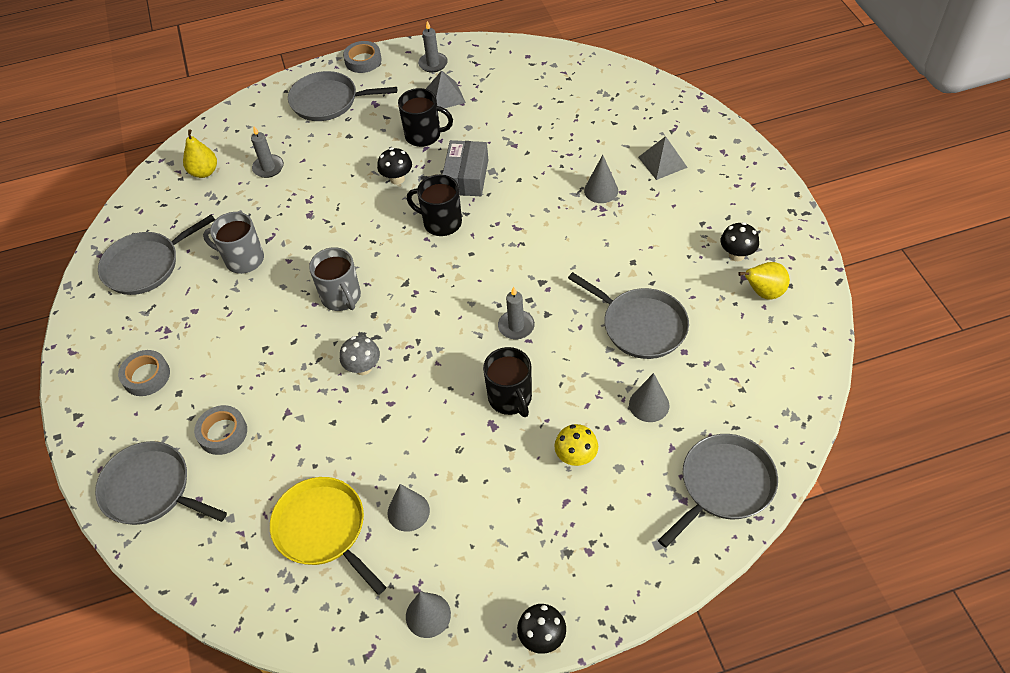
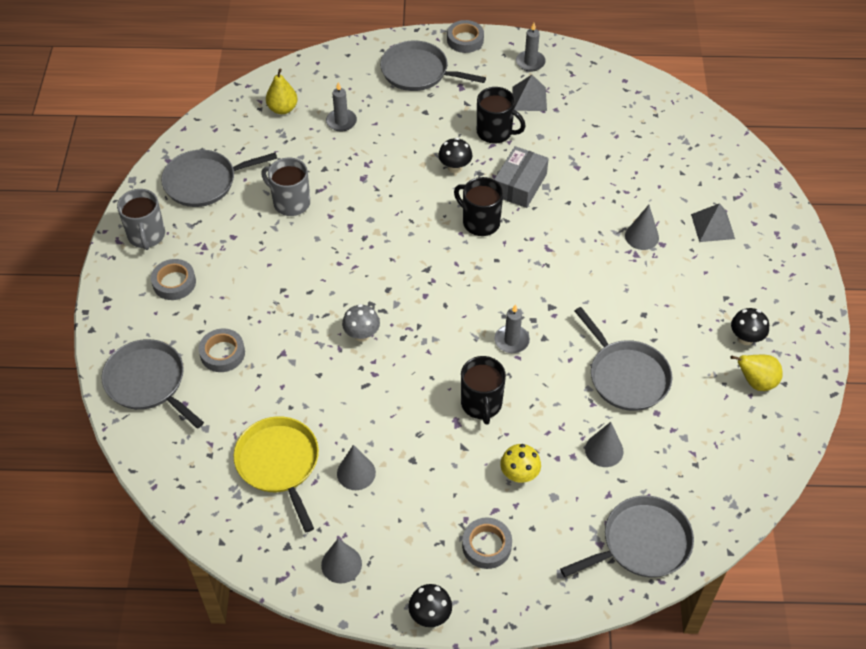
camera: 15 degrees right, 0 degrees up
(341, 297) = (365, 264): grey mug -> grey mug (146, 236)
(571, 542) = (486, 545): none -> grey tape

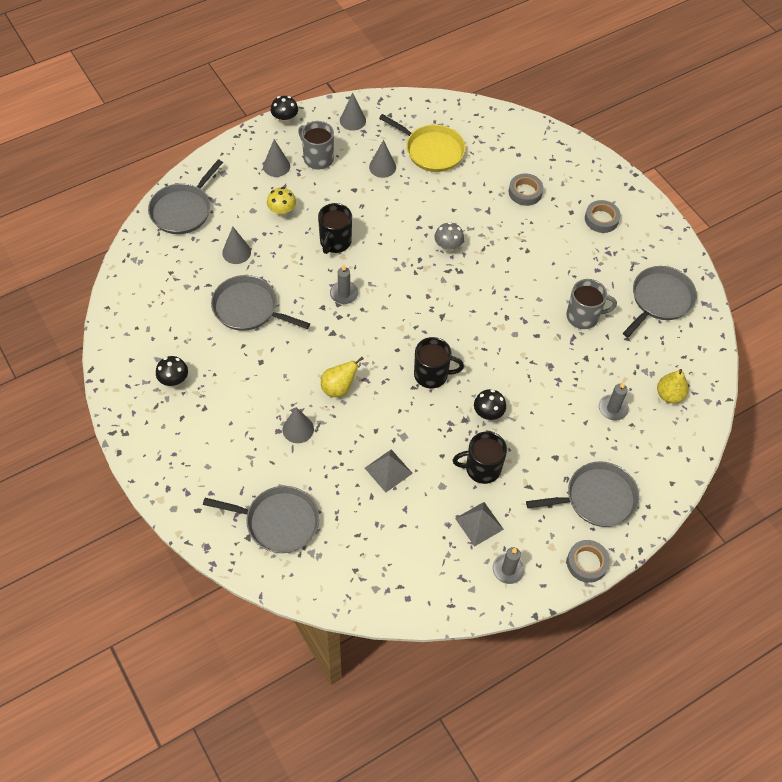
camera: 145 degrees right, 5 degrees up
(146, 236) = (654, 240): grey mug -> grey mug (317, 158)
(148, 382) = (552, 155): grey pan -> grey pan (278, 522)
(481, 404) = (335, 242): black mug -> black mug turned 120 degrees counterclockwise
(486, 545) = (276, 166): grey tape -> grey cone
(520, 185) = (425, 426): grey box -> none
(713, 226) = (244, 470): grey pyramid -> grey pyramid (388, 470)
(756, 382) = (152, 350): yellow pear -> yellow pear (338, 388)

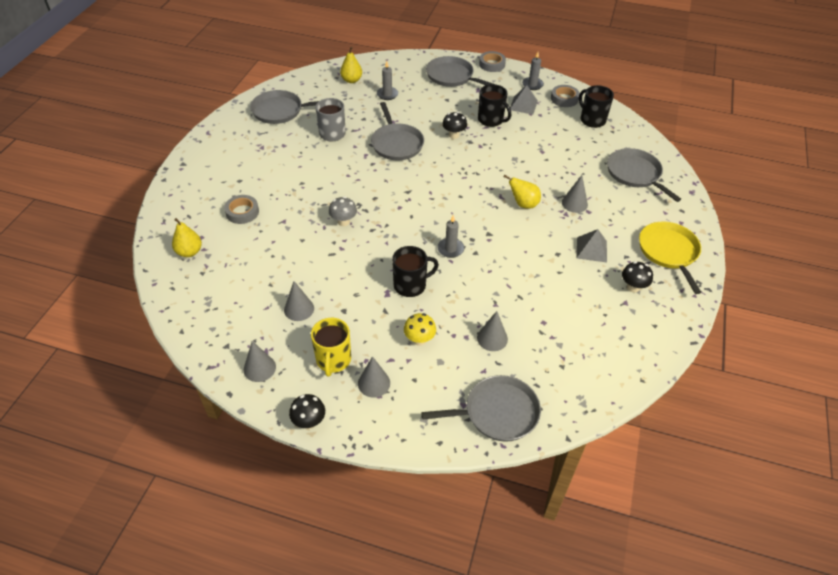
camera: 130 degrees left, 10 degrees down
(248, 308) = (528, 292): grey pan -> grey pan (396, 143)
(317, 158) = (333, 360): grey mug -> yellow mug
(388, 470) = (543, 152): grey pyramid -> grey pyramid (591, 249)
(431, 150) = (247, 290): yellow pan -> yellow pan (669, 252)
(432, 375) = (458, 171): black mug -> black mug (592, 120)
(507, 140) = (189, 252): none -> yellow pear
(601, 219) = (231, 164): grey tape -> grey tape (564, 99)

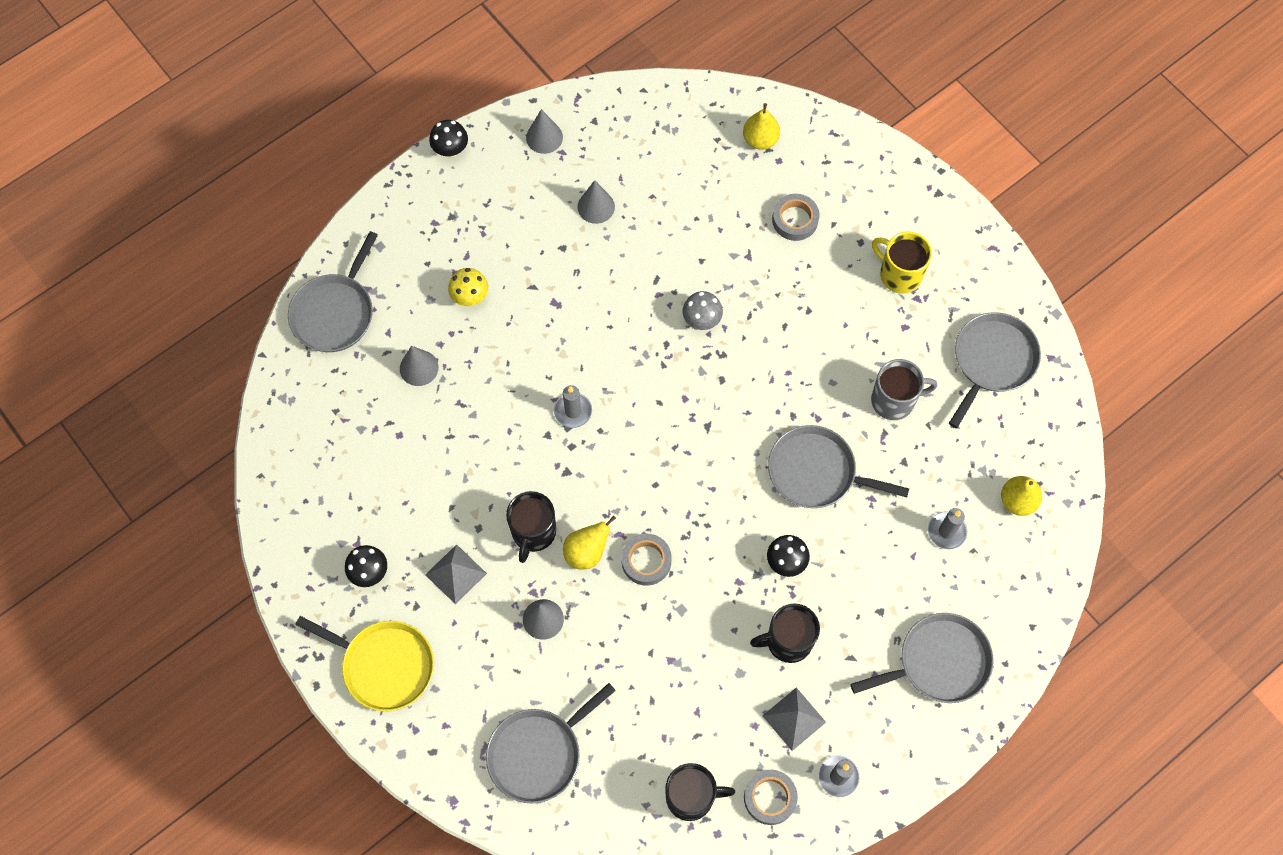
camera: 125 degrees right, 20 degrees up
(333, 360) = (505, 205): yellow mug -> yellow mug (899, 274)
(374, 383) = (451, 225): grey cone -> none
(411, 285) = (549, 334): black mug -> black mug (533, 532)
(492, 64) = (936, 753): grey tape -> grey tape (646, 561)
(635, 174) = (538, 753): grey pan -> grey pan turned 135 degrees clockwise

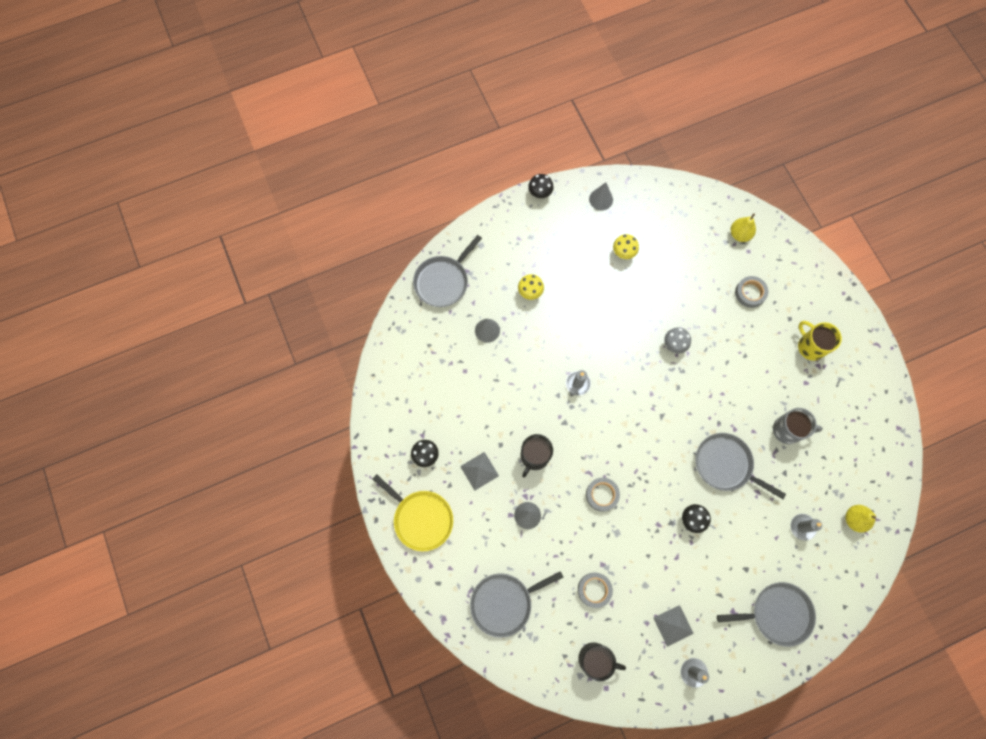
camera: 15 degrees right, 5 degrees up
(587, 552) = (565, 479): yellow pear -> none
(596, 206) = (623, 253): grey cone -> yellow mushroom
(770, 798) = (645, 674): grey tape -> grey tape (594, 590)
(787, 641) = (681, 572): black mug -> none
(992, 361) = (859, 420): grey pan -> none

